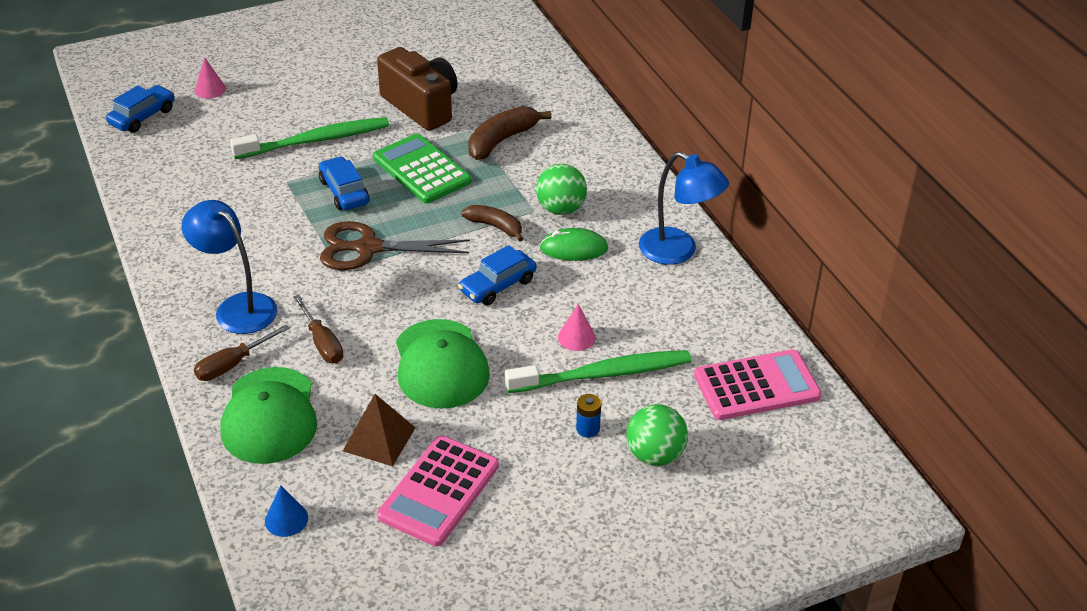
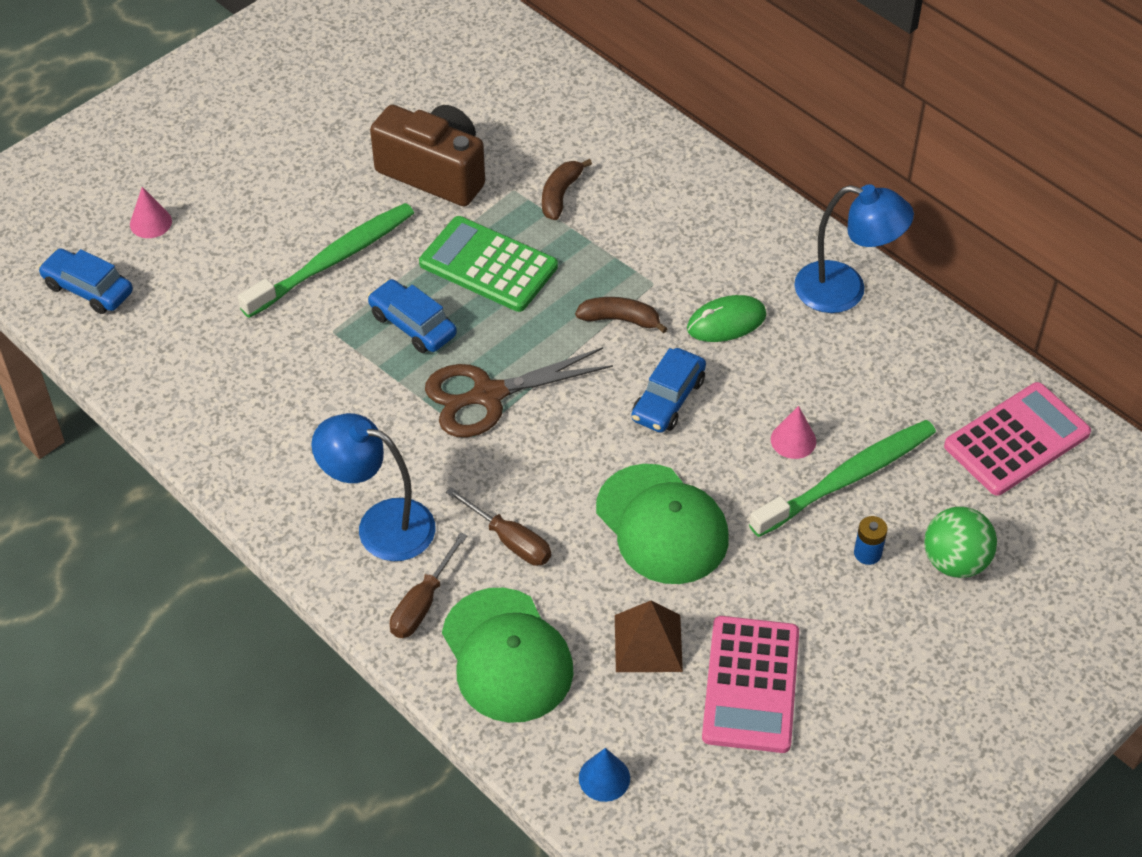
camera: 20 degrees left, 10 degrees up
(142, 117) = (88, 289): blue car -> blue car turned 75 degrees counterclockwise
(502, 140) = (560, 195): brown banana -> brown banana, size x0.65
(560, 209) = (682, 272): green ball -> none

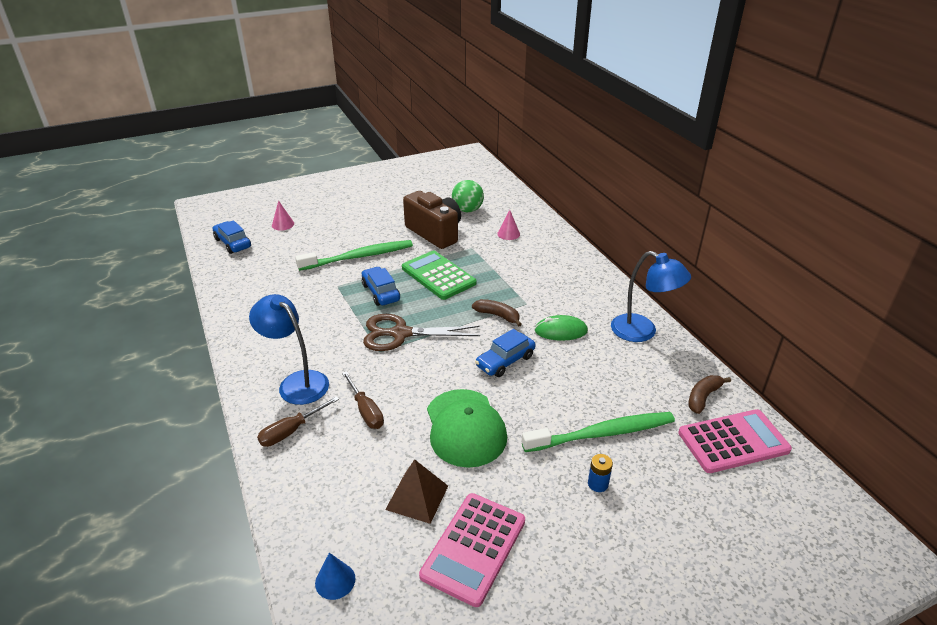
camera: 20 degrees right, 15 degrees down
(507, 655) = (321, 477): green cap -> none
(560, 195) = (495, 254): brown banana -> brown banana (703, 397)
(793, 440) = (575, 402): pink cone -> pink cone (508, 234)
(955, 561) = (661, 508): green ball -> green ball (467, 210)

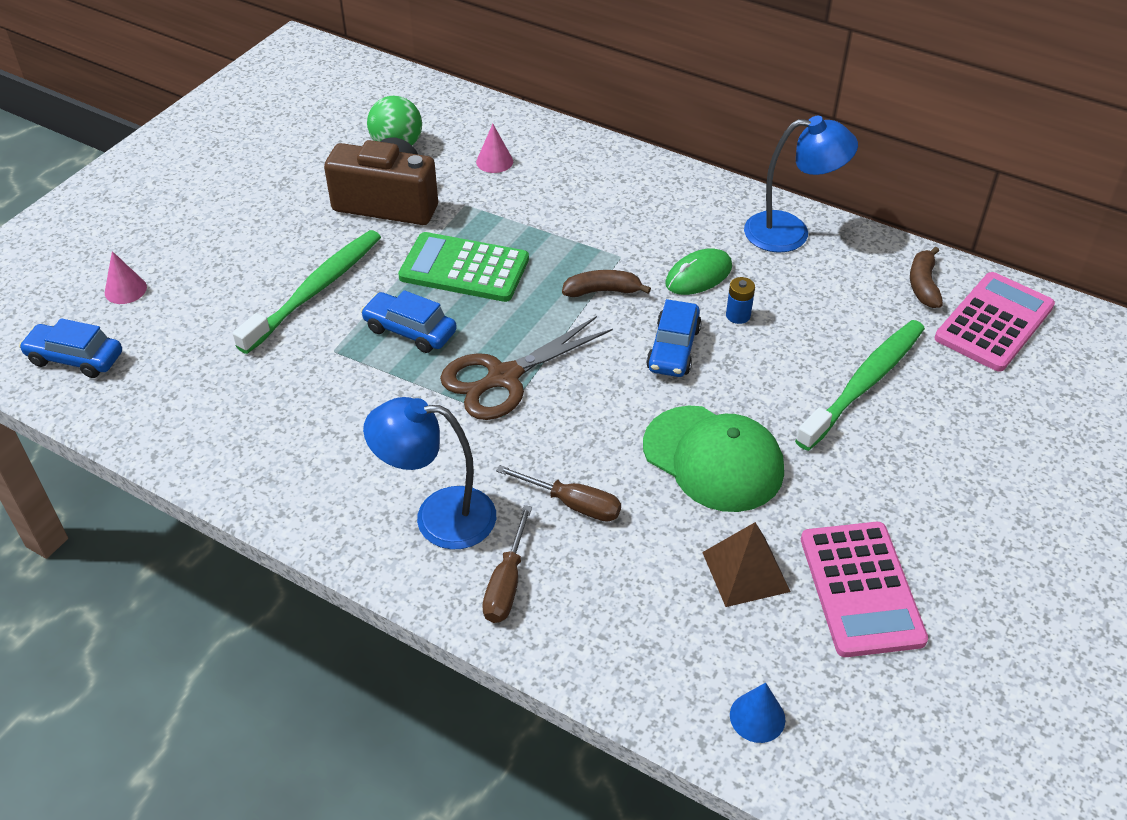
camera: 35 degrees left, 10 degrees up
(598, 484) = (912, 444): blue battery -> blue battery (738, 315)

